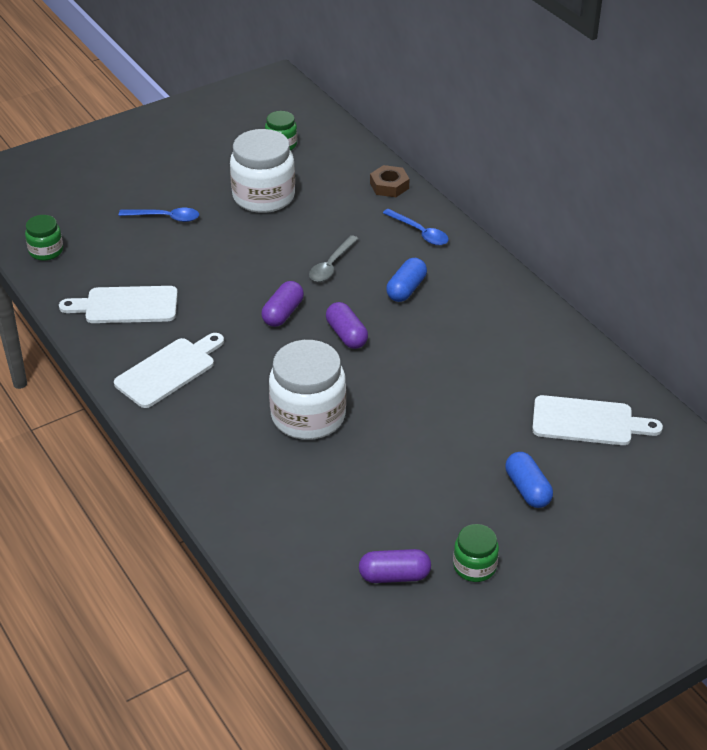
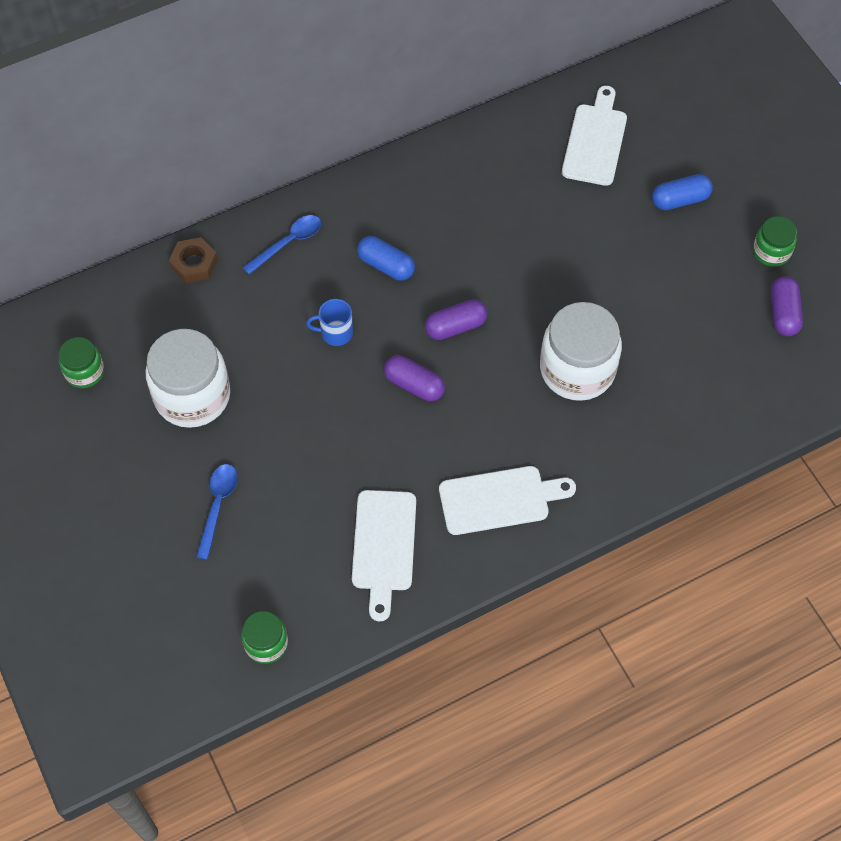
camera: 85 degrees left, 20 degrees up
(169, 370) = (500, 499): white cutting board -> white cutting board turned 120 degrees clockwise
(331, 265) = (335, 333): grey spoon -> blue mug

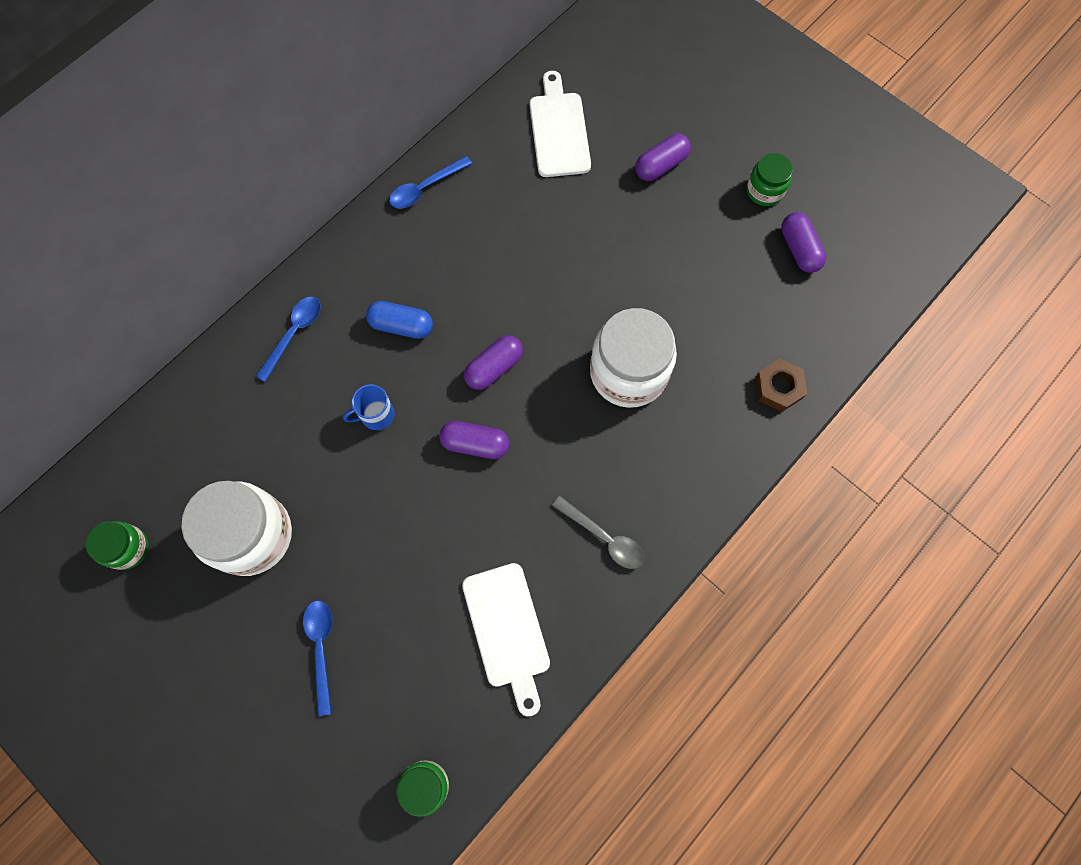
camera: 20 degrees left, 10 degrees up
(194, 264) = (204, 388): brown nut -> brown nut (778, 387)
(451, 155) = (425, 188): none -> blue spoon
(500, 499) = (604, 537): white cutting board -> grey spoon
(680, 200) = (661, 165): blue capsule -> purple capsule

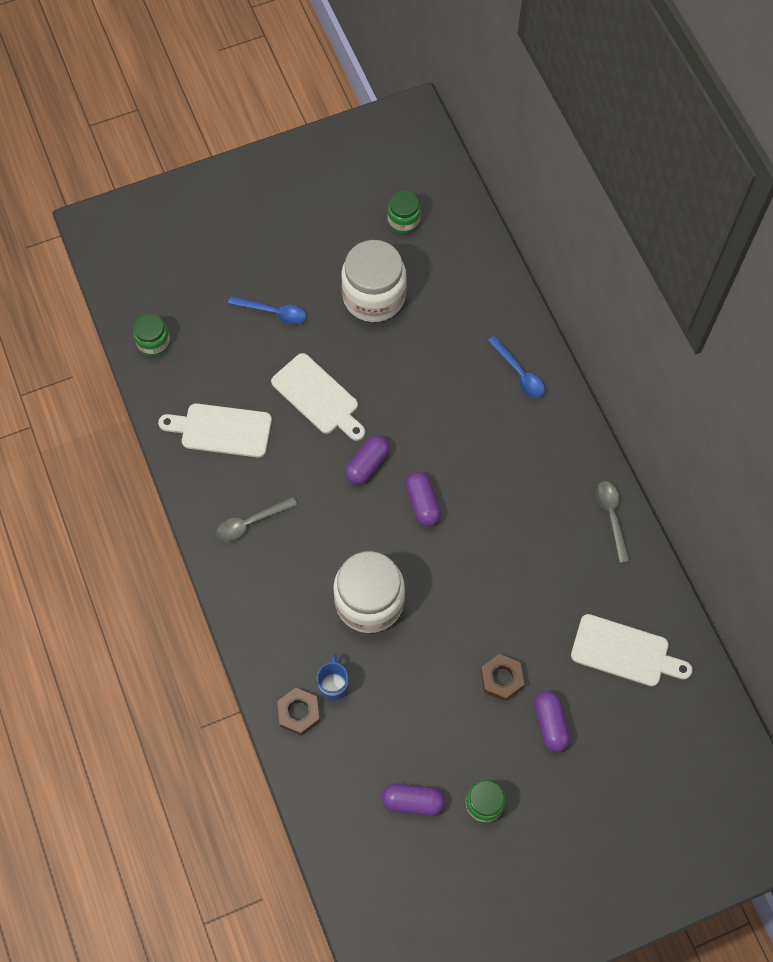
camera: 115 degrees right, 5 degrees down
(376, 415) = (424, 406): blue mug -> blue mug (333, 684)
(401, 326) = (490, 450): blue capsule -> none
(415, 537) = (318, 397): none -> white cutting board
(425, 188) = (611, 517): blue spoon -> grey spoon
(641, 221) = (501, 679): none -> brown nut

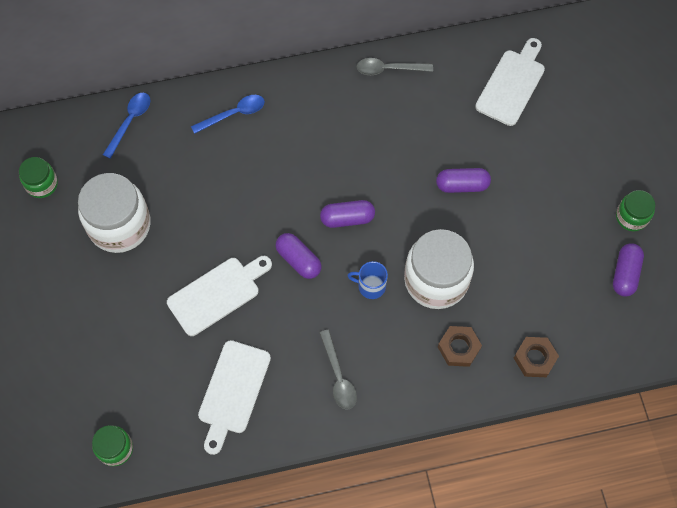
camera: 80 degrees left, 0 degrees up
(273, 312) = (112, 323): blue spoon -> blue spoon (130, 122)
(333, 684) = (511, 324): blue mug -> blue mug (370, 286)
(501, 679) = (523, 183): brown nut -> brown nut (459, 348)
(550, 724) = (567, 153): purple capsule -> purple capsule (462, 185)

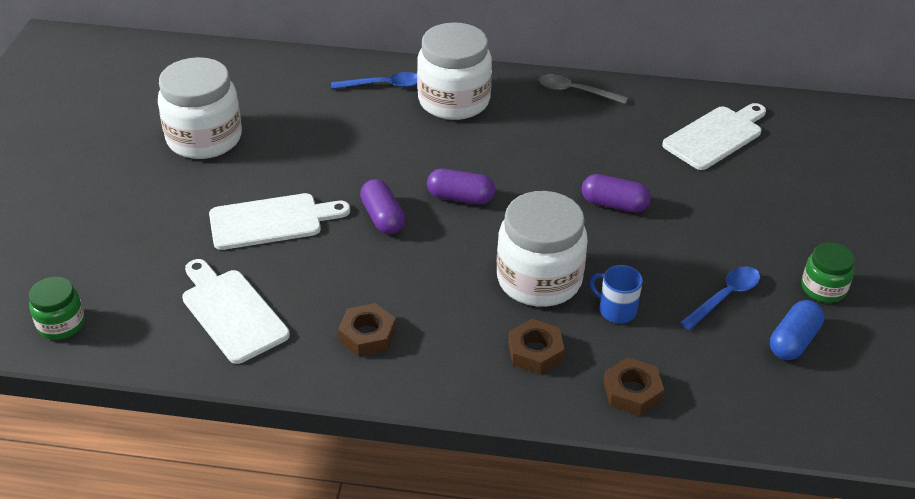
camera: 20 degrees right, 25 degrees down
(42, 184) = (148, 88): green jar -> none
(130, 122) = (271, 65): blue spoon -> blue spoon (725, 297)
(233, 391) = (232, 312): white cutting board -> white cutting board turned 105 degrees clockwise
(298, 113) = (454, 101): none -> white jar
(338, 376) = (367, 335): grey spoon -> brown nut
(370, 286) = (455, 263): blue mug -> blue mug (616, 310)
(625, 274) = (793, 341): purple capsule -> blue capsule

